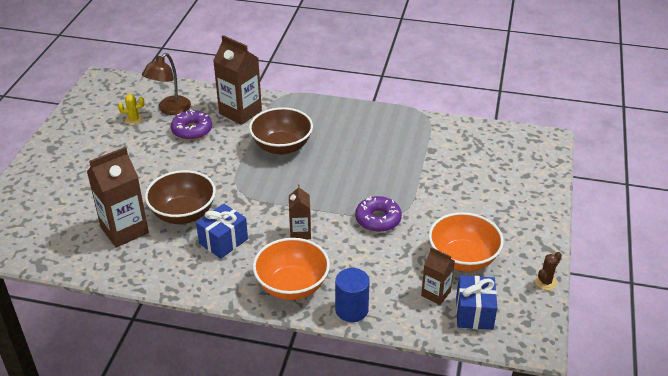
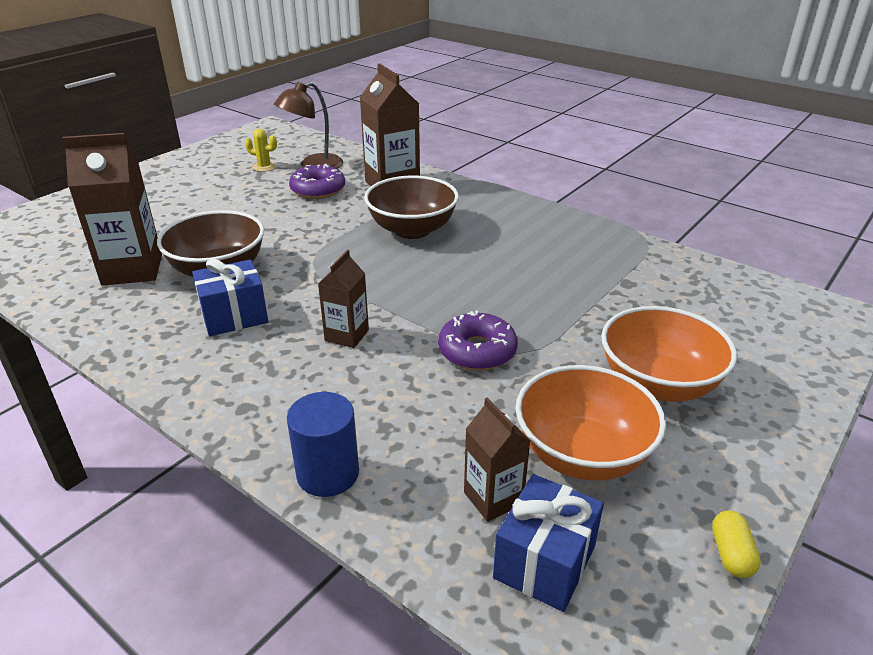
camera: 25 degrees right, 5 degrees down
(292, 286) = (269, 404): orange bowl -> orange bowl (658, 384)
(545, 282) = (731, 554): brown cactus -> yellow capsule

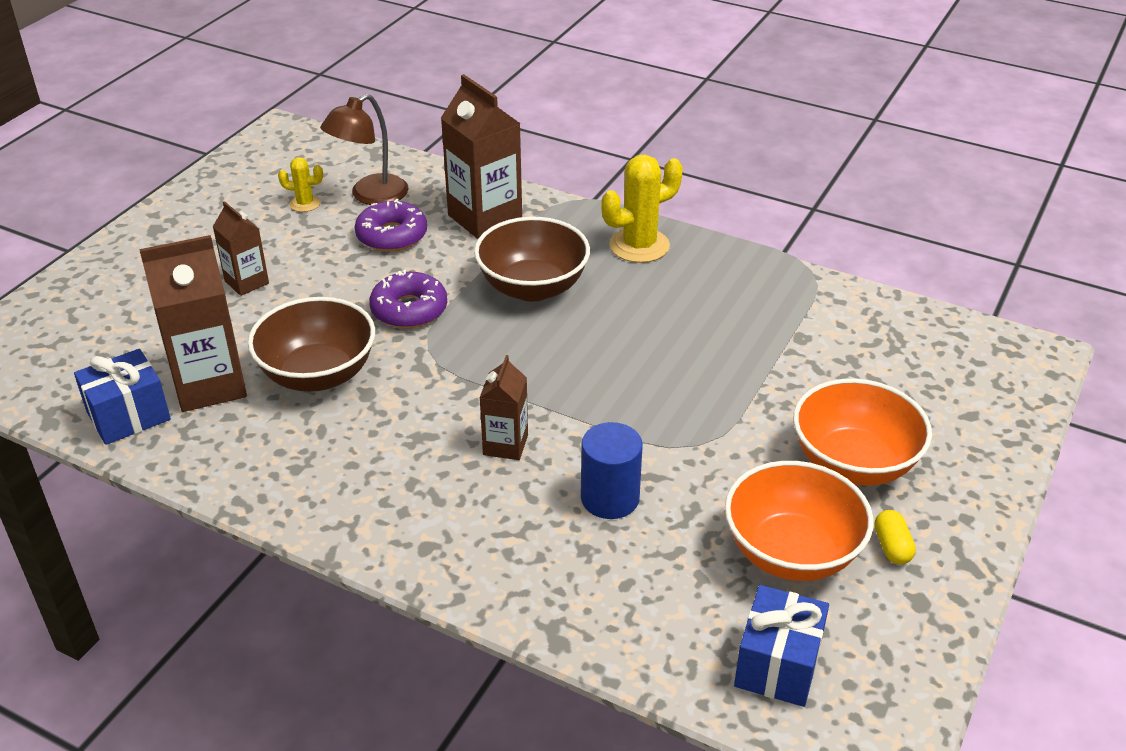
camera: 10 degrees left, 5 degrees up
(234, 316) = (365, 435): blue gift -> blue gift (128, 416)
(328, 473) = (544, 608): blue cylinder -> blue cylinder (610, 498)
(477, 351) = (656, 447): purple donut -> purple donut (409, 310)
(493, 498) = (715, 610): brown carton -> brown carton (246, 282)
(506, 211) = (639, 246): none -> yellow cactus
(731, 554) = (944, 632): yellow capsule -> yellow capsule (892, 547)

